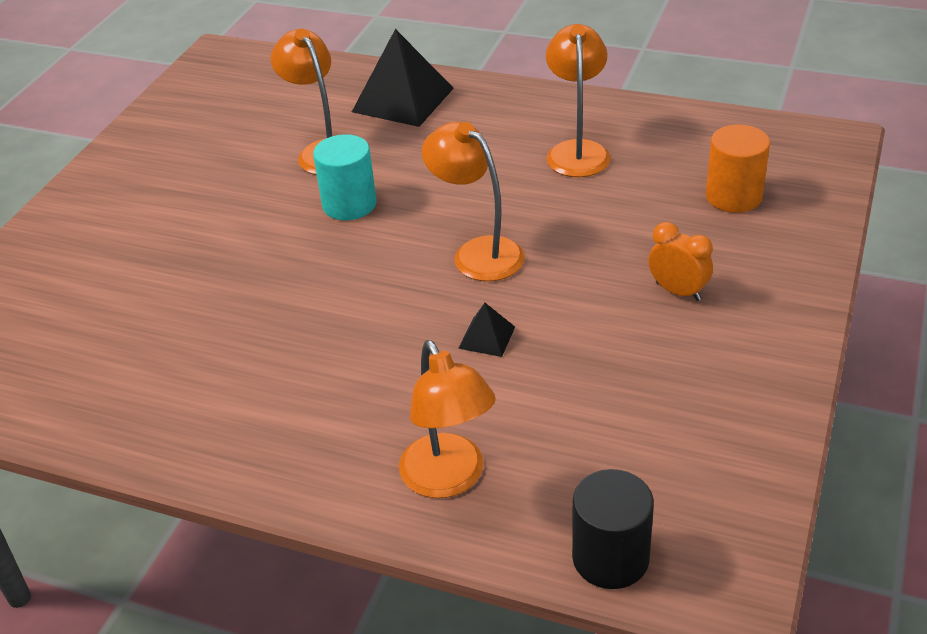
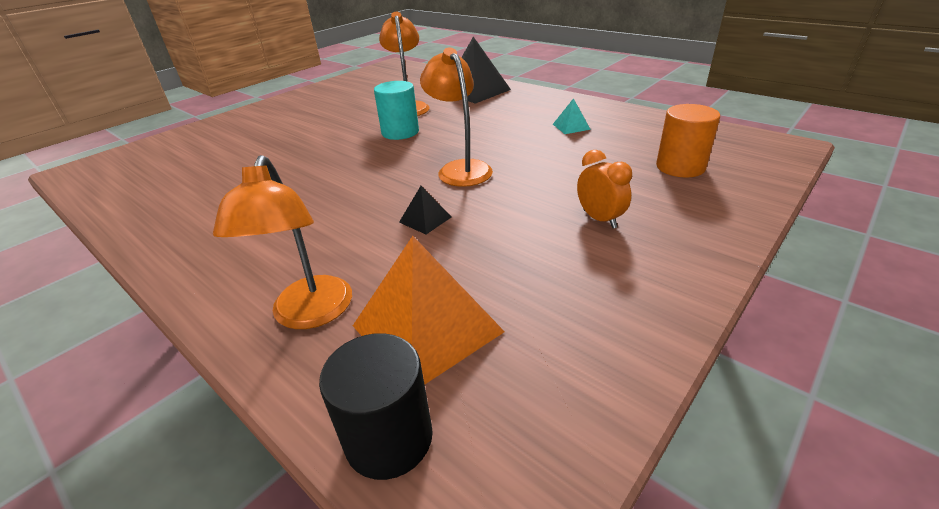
camera: 20 degrees right, 5 degrees down
(577, 151) = (571, 126): orange lamp -> turquoise pyramid
(577, 459) = (427, 328): none -> orange pyramid

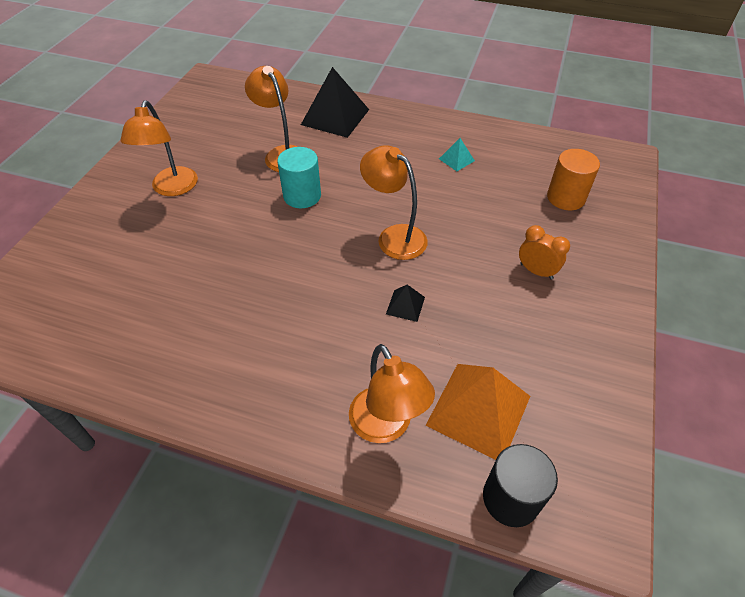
camera: 25 degrees left, 15 degrees up
(302, 116) = (172, 188): none -> orange lamp

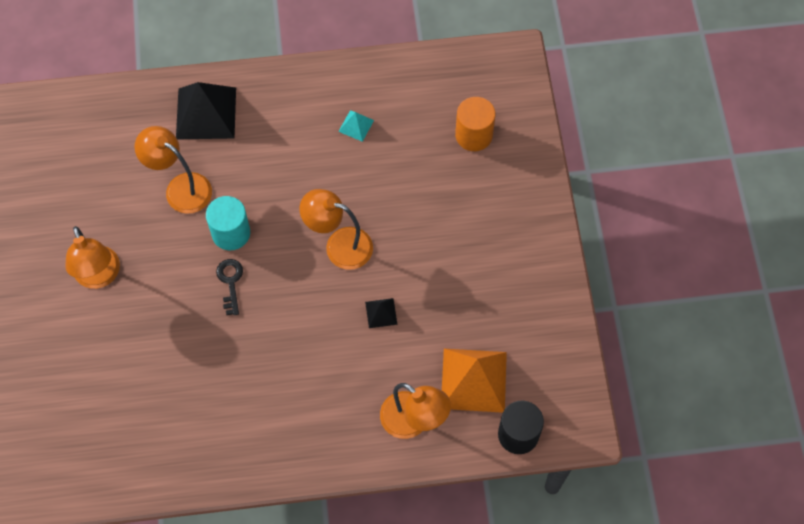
camera: 25 degrees left, 15 degrees up
(277, 230) = (230, 282): none -> black key
(536, 271) = (474, 232): orange clock -> none

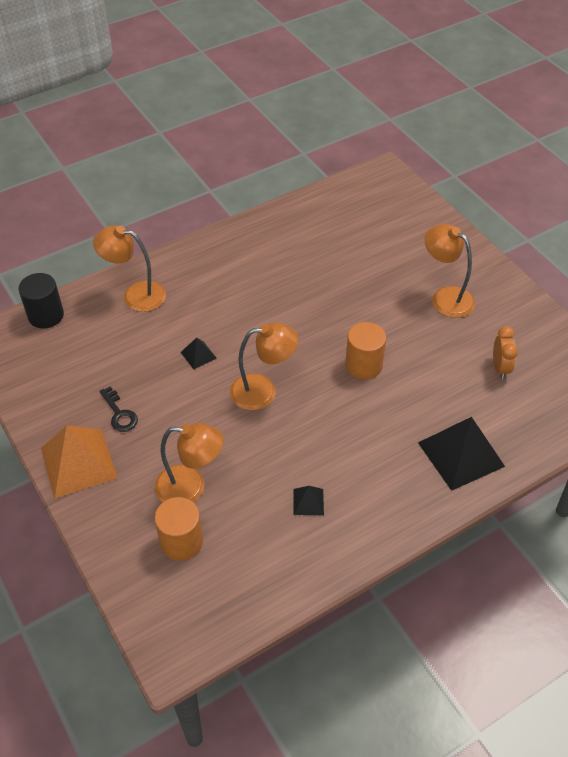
camera: 155 degrees right, 15 degrees down
(110, 177) = (500, 368): none -> orange clock
(180, 188) = (433, 383): orange lamp -> orange lamp (191, 487)
(230, 282) = (338, 331): black key -> black key (119, 414)
(231, 233) = (363, 365): turquoise cylinder -> orange cylinder
(356, 125) = (308, 501): turquoise pyramid -> black pyramid
(474, 380) = (97, 337): orange pyramid -> orange pyramid (78, 463)

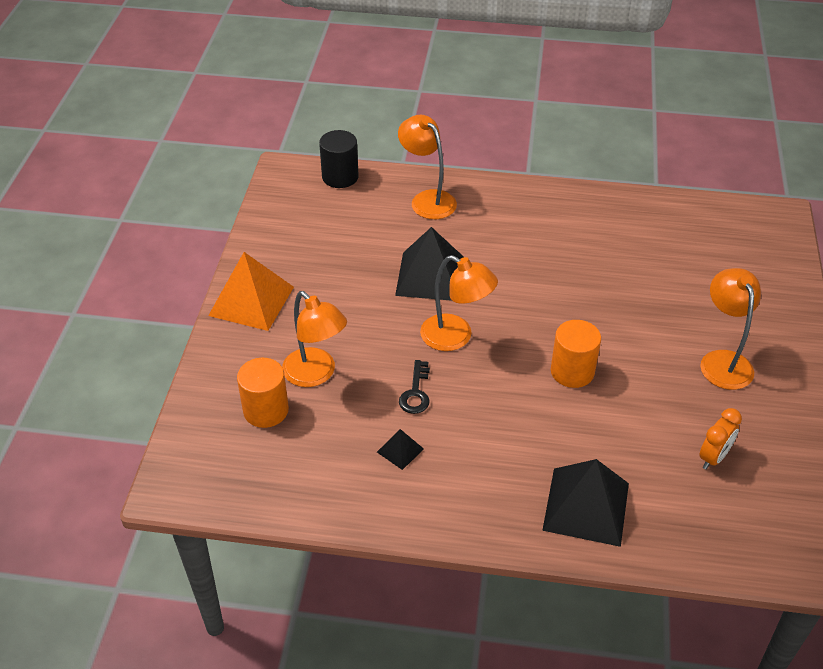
camera: 40 degrees right, 5 degrees down
(119, 414) = (319, 283): black key -> black key (416, 392)
(198, 355) = (430, 276): black pyramid -> black pyramid, size x2.17

